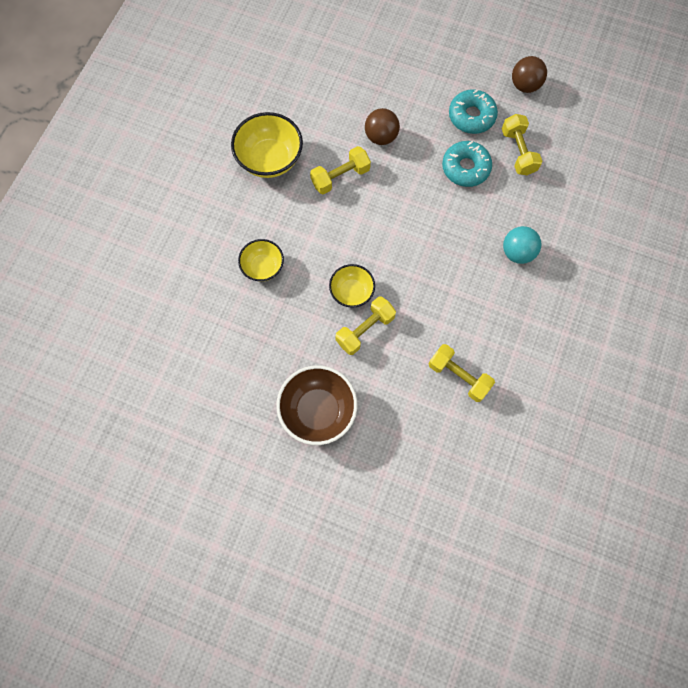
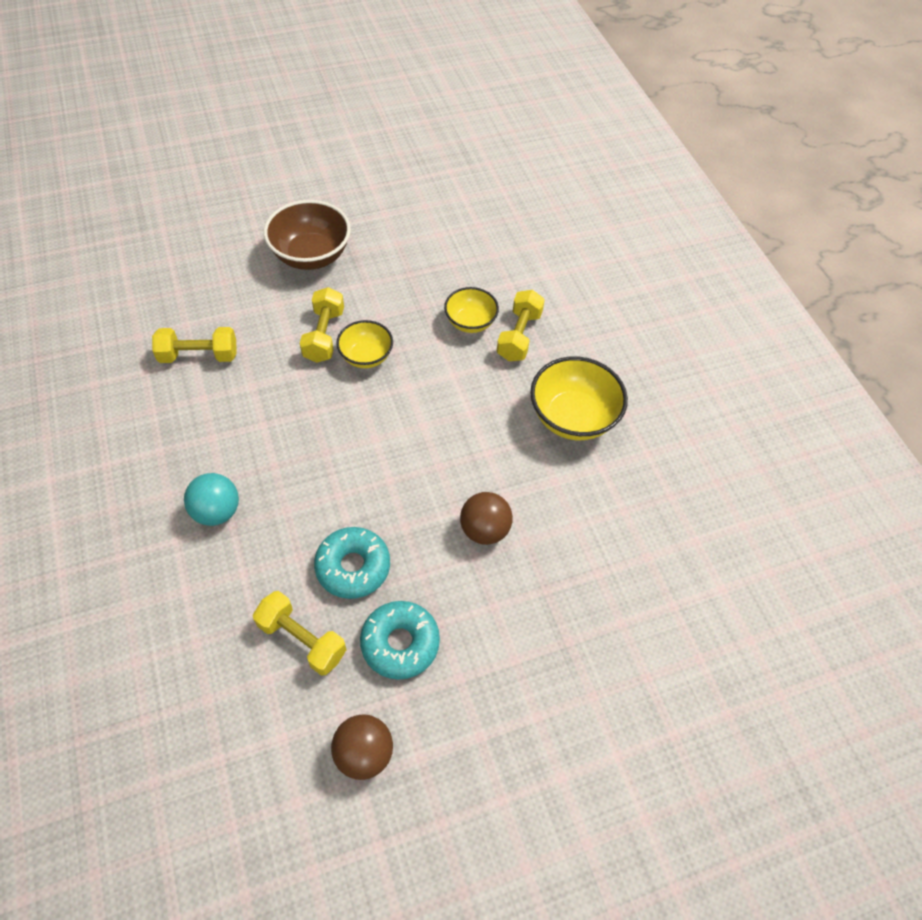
camera: 135 degrees right, 15 degrees down
(340, 177) = (483, 452): yellow dumbbell -> yellow dumbbell (519, 336)

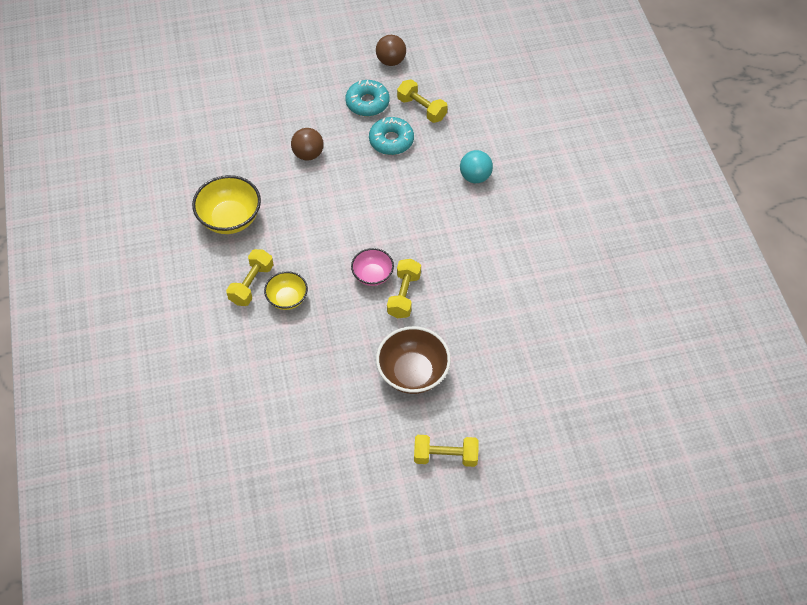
camera: 170 degrees left, 0 degrees up
(199, 356) = (499, 284): yellow dumbbell -> yellow dumbbell (445, 456)
(366, 356) = (372, 275): yellow bowl -> pink bowl

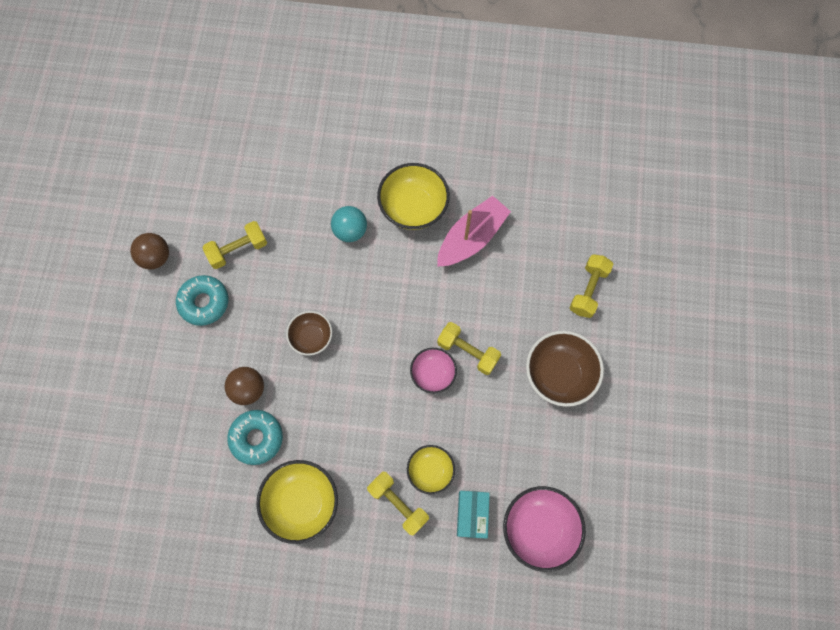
camera: 70 degrees left, 15 degrees up
(260, 340) = (472, 515): none -> turquoise box
(266, 395) = (539, 528): none -> pink bowl
(368, 181) = (311, 337): none -> brown bowl
(391, 141) = (268, 296): turquoise donut -> turquoise donut (256, 438)
(445, 456) = (656, 376): yellow dumbbell -> yellow dumbbell (588, 290)
(512, 267) = (471, 238): none -> pink boat
(519, 215) = (413, 208): none -> yellow bowl

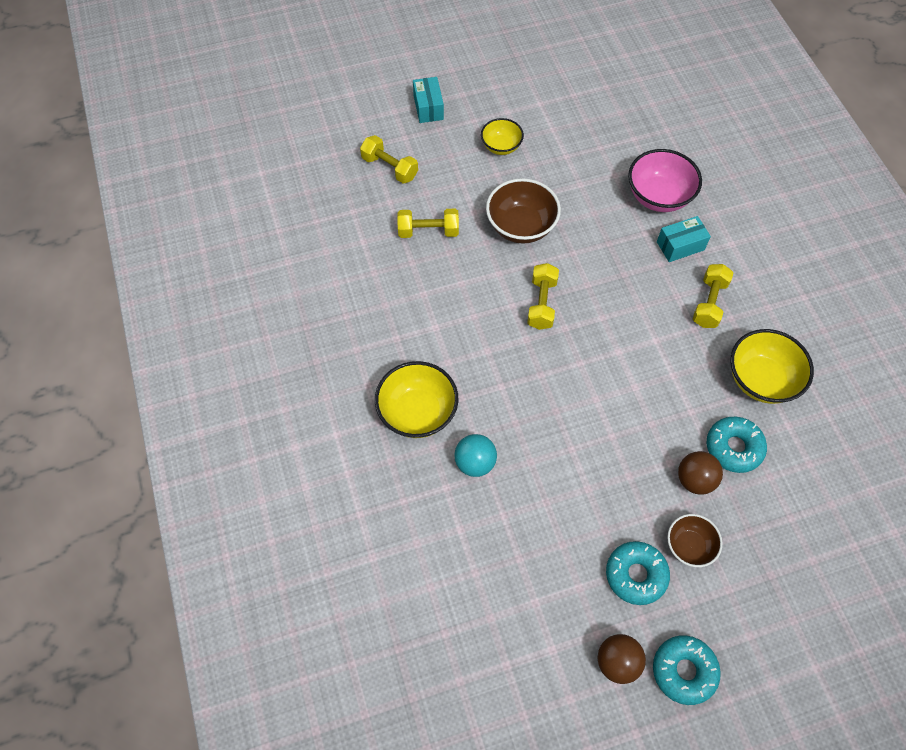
camera: 115 degrees left, 10 degrees down
(123, 298) = (684, 671): none -> turquoise donut
(238, 250) = (558, 571): yellow dumbbell -> yellow dumbbell (390, 168)
(311, 337) = (608, 445): brown bowl -> brown bowl (689, 546)
(430, 471) = (665, 290): yellow bowl -> yellow bowl (501, 146)
(433, 374) = (579, 323): pink bowl -> none
(471, 238) = (424, 345): pink boat -> none
(744, 355) = (428, 107): none -> turquoise box

